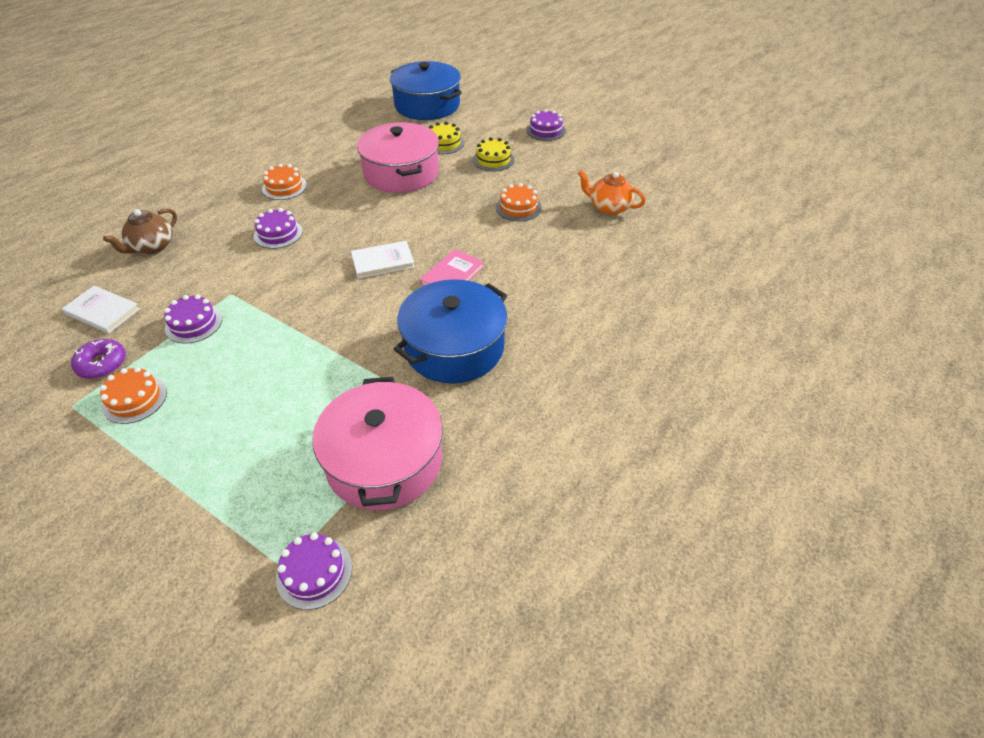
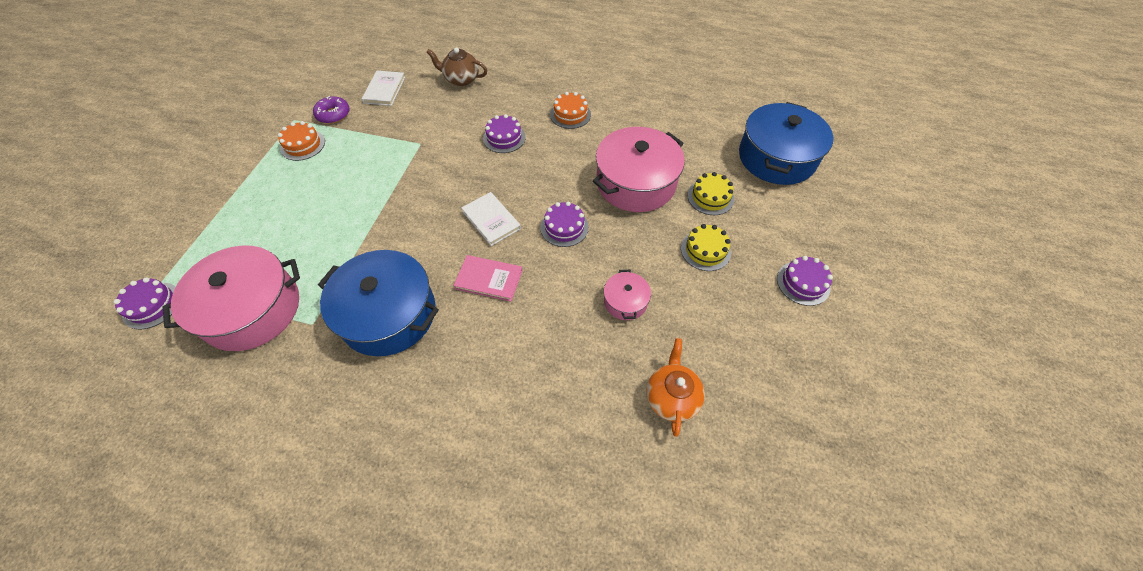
camera: 70 degrees right, 10 degrees up
(193, 323) = (382, 139): purple cake -> purple cake (564, 227)
(518, 207) = (625, 301): orange cake -> pink pot

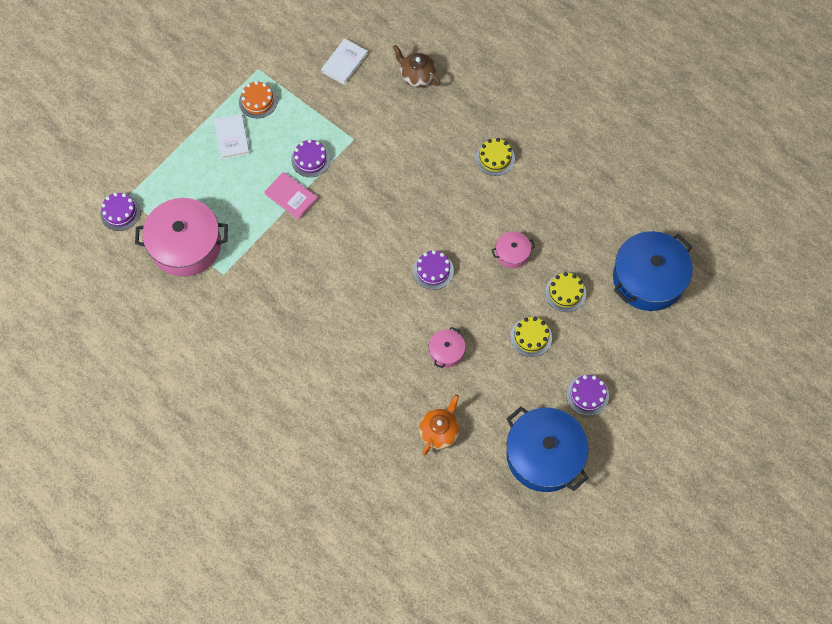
camera: 25 degrees right, 10 degrees up
(333, 114) = (292, 76): purple donut -> none
(388, 314) = (276, 289): blue pot -> blue pot (544, 455)
(489, 279) = (357, 291): pink book -> pink book (291, 196)
(491, 220) = (380, 240): white book -> white book (232, 137)
(504, 138) = (425, 161): purple cake -> purple cake (311, 159)
(570, 114) = (495, 158): orange cake -> yellow cake
(636, 183) = (512, 253): pink pot -> pink pot, size x0.47

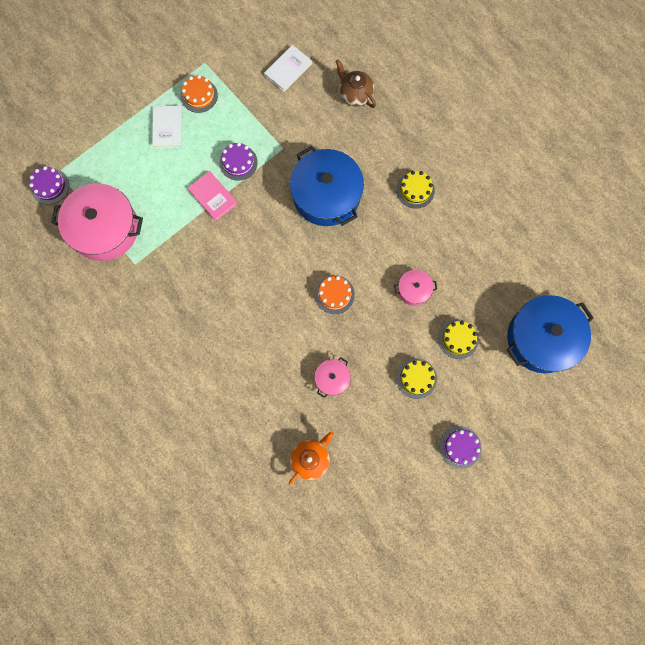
camera: 10 degrees right, 10 degrees up
(433, 270) = (334, 294): purple cake -> orange cake
(544, 455) = (407, 501): blue pot -> blue pot (326, 195)

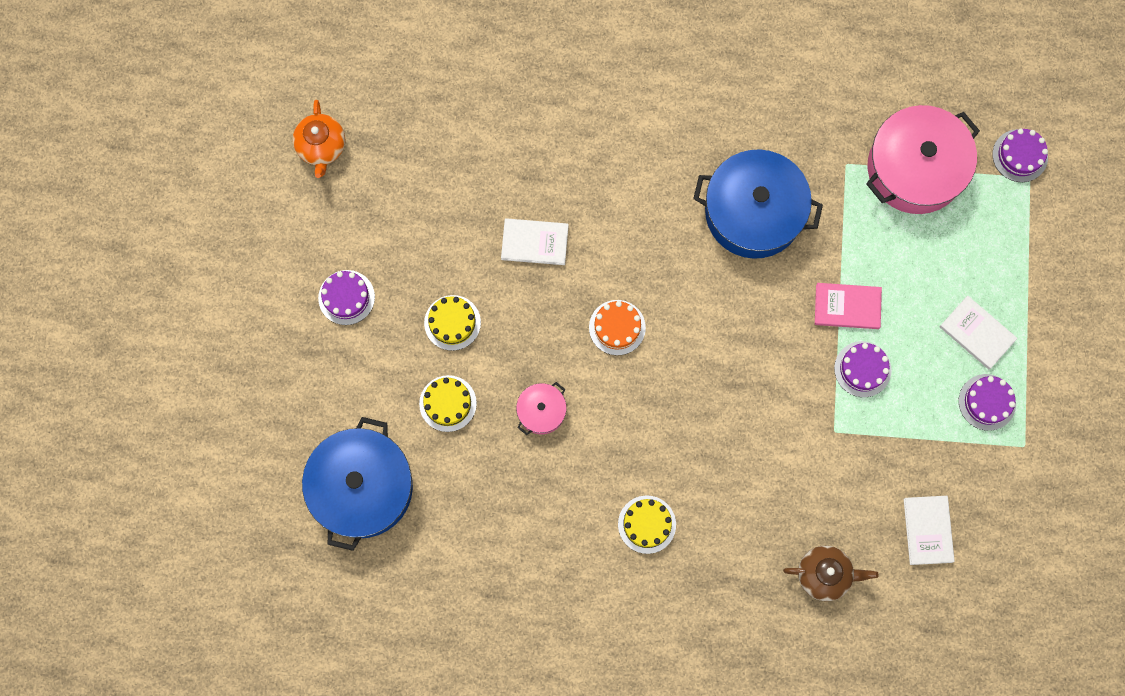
camera: 135 degrees right, 0 degrees up
(199, 95) = (987, 402): orange cake -> purple cake
(310, 458) = (480, 150): orange teapot -> orange teapot (321, 147)
(326, 195) = (734, 425): blue pot -> blue pot (753, 212)
(332, 378) = (534, 242): pink pot -> white book

